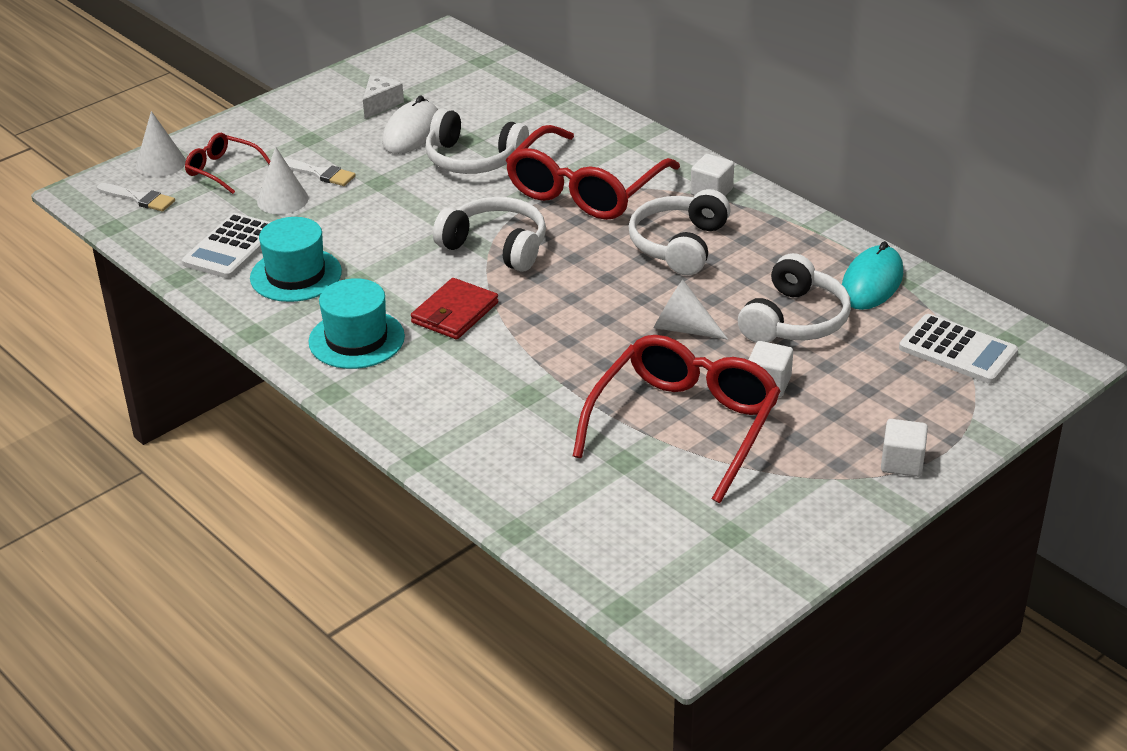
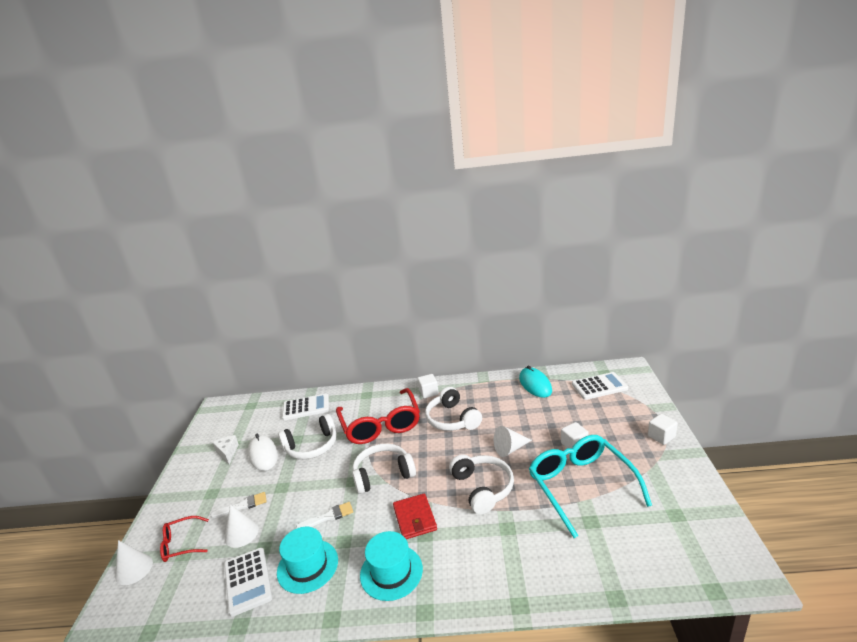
camera: 45 degrees left, 10 degrees down
(139, 199) = (146, 600): white brush -> white brush (329, 516)
(536, 107) = (306, 407): none -> white calculator
(684, 425) = (581, 486): red glasses -> turquoise glasses
(794, 320) = (538, 415): white headphones -> white headphones (483, 488)

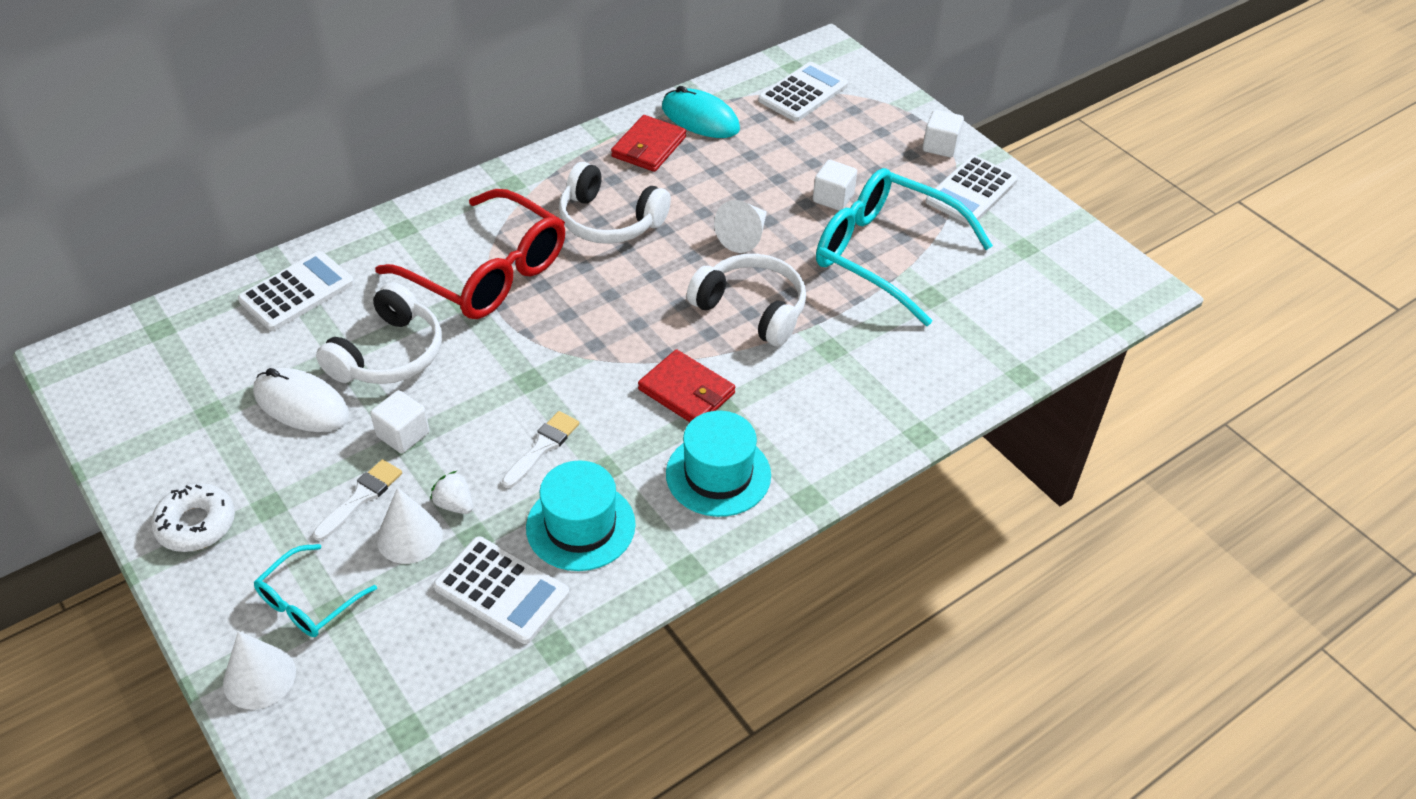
camera: 40 degrees left, 20 degrees up
(181, 544) = (308, 602): red glasses -> turquoise glasses
(183, 489) = (196, 524): none -> white donut
(228, 453) = (217, 430): white cheese -> none
(271, 527) = (455, 504): none -> white strawberry
(383, 474) = (572, 350): white headphones -> none
(429, 392) = (524, 187): white cube -> white cube (403, 434)
(499, 391) = (648, 147): none -> red wallet
(663, 468) = (971, 191): none -> white calculator

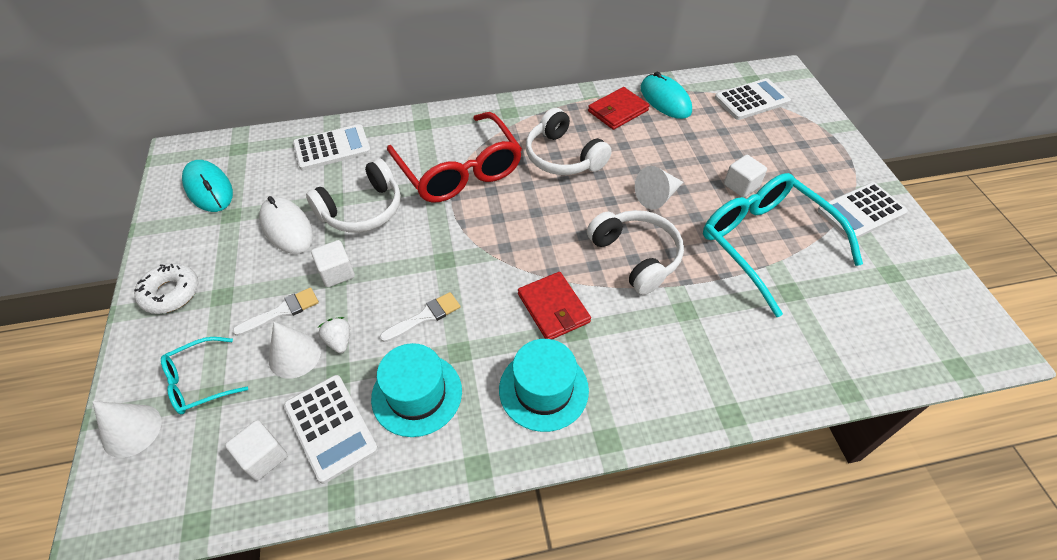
camera: 25 degrees right, 5 degrees up
(154, 390) = (209, 188): none -> turquoise mouse
(940, 146) = (848, 168): white cube -> white cube (263, 457)

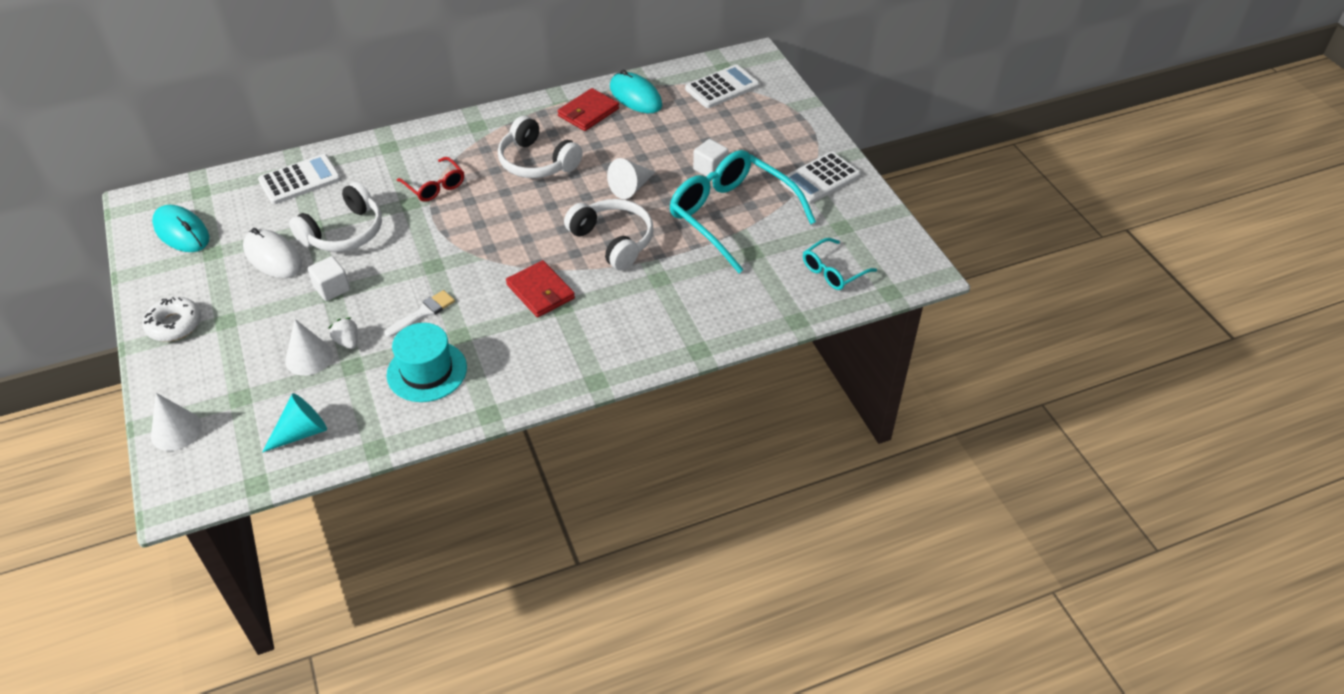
camera: 10 degrees left, 5 degrees down
(199, 382) = (226, 388): turquoise glasses -> turquoise glasses (833, 271)
(263, 457) = (301, 432): white cube -> turquoise cone
(282, 311) = (287, 326): white brush -> none
(330, 427) = (355, 405): white calculator -> none
(459, 170) = (435, 186): red glasses -> red glasses, size x0.49
(543, 389) = (538, 353): turquoise hat -> none

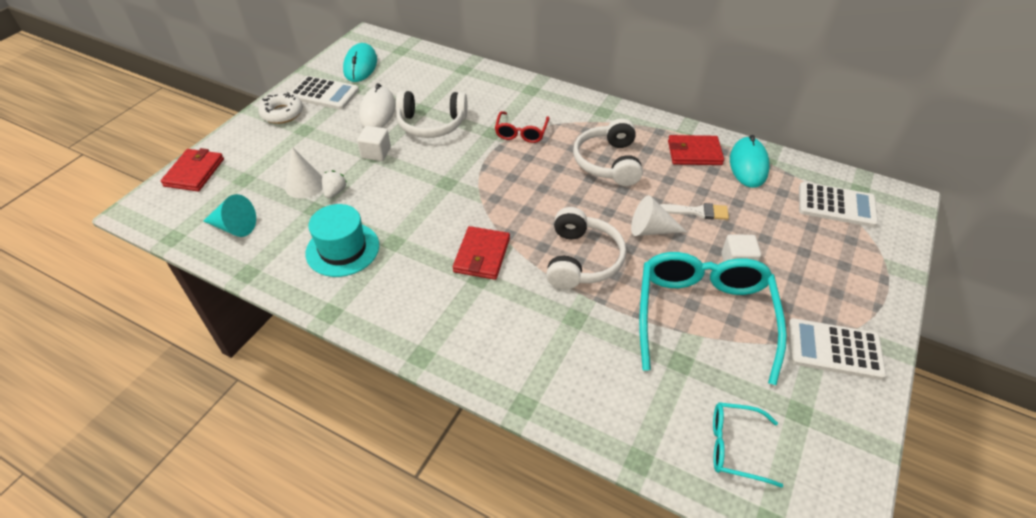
camera: 50 degrees right, 0 degrees up
(176, 430) = (194, 172): white cone -> red wallet
(300, 180) = (455, 77): white calculator -> white calculator (324, 94)
(423, 313) = (397, 209): white brush -> white brush (697, 212)

